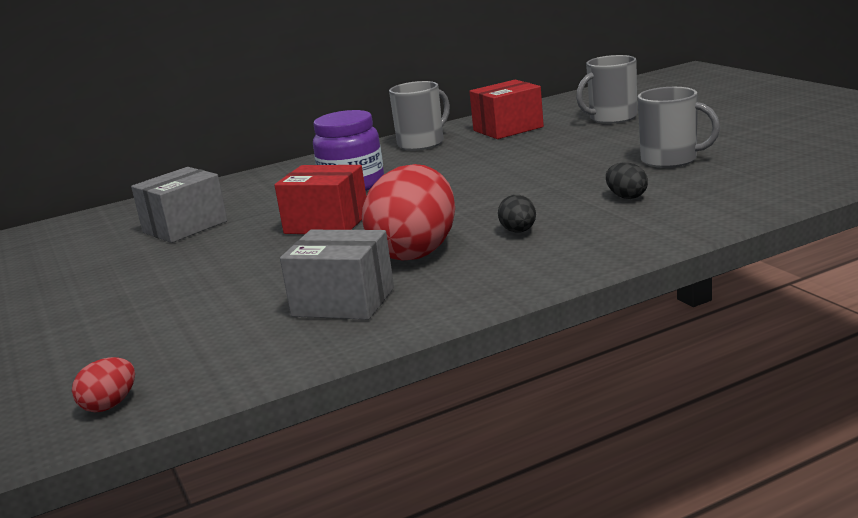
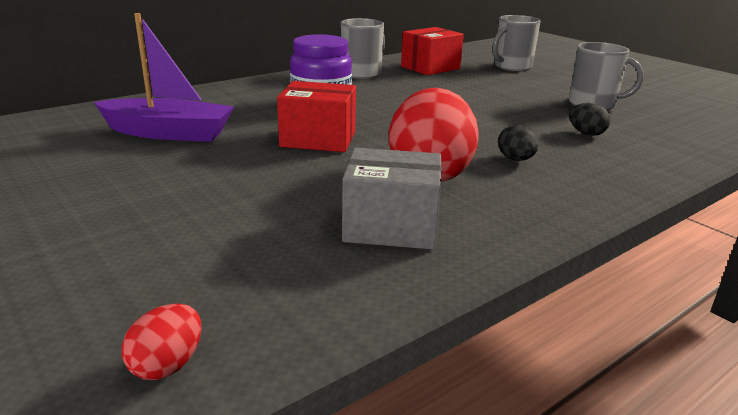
camera: 15 degrees left, 5 degrees up
(185, 227) = (168, 133): grey box -> purple boat

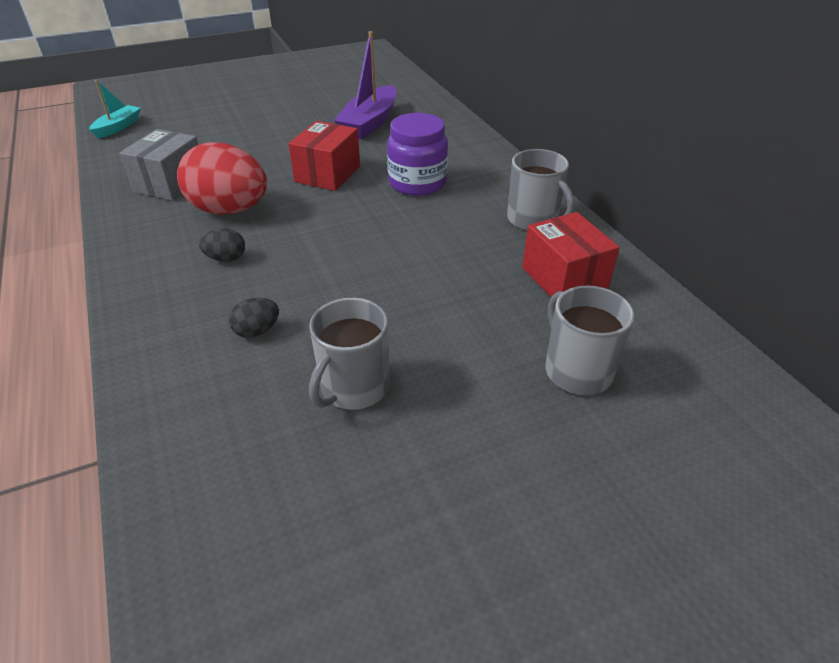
camera: 105 degrees right, 15 degrees up
(167, 365) = (118, 127): red egg -> turquoise boat

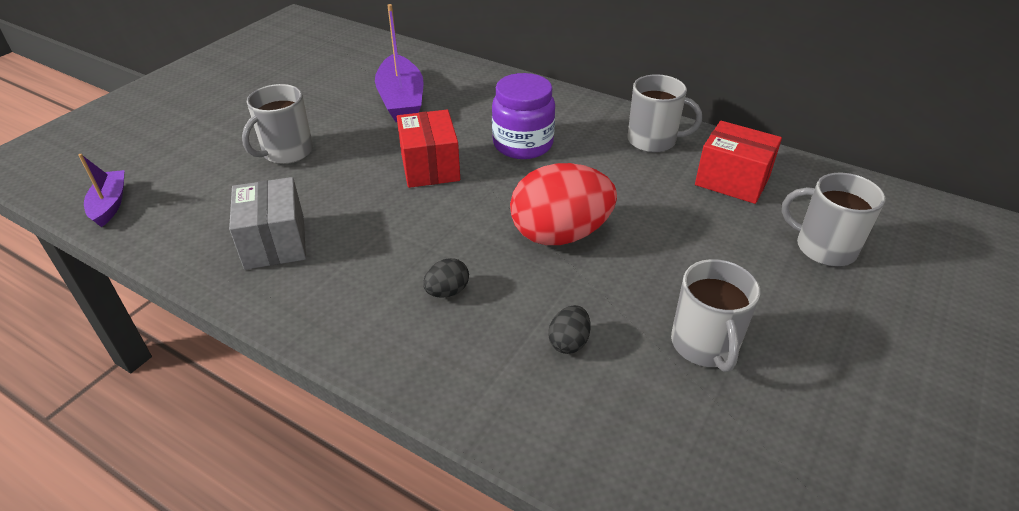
camera: 35 degrees left, 0 degrees up
(118, 127) = (110, 204): turquoise boat -> purple boat
(229, 210) = (382, 243): red egg -> red egg (560, 234)
(250, 131) = (286, 152): none -> grey mug

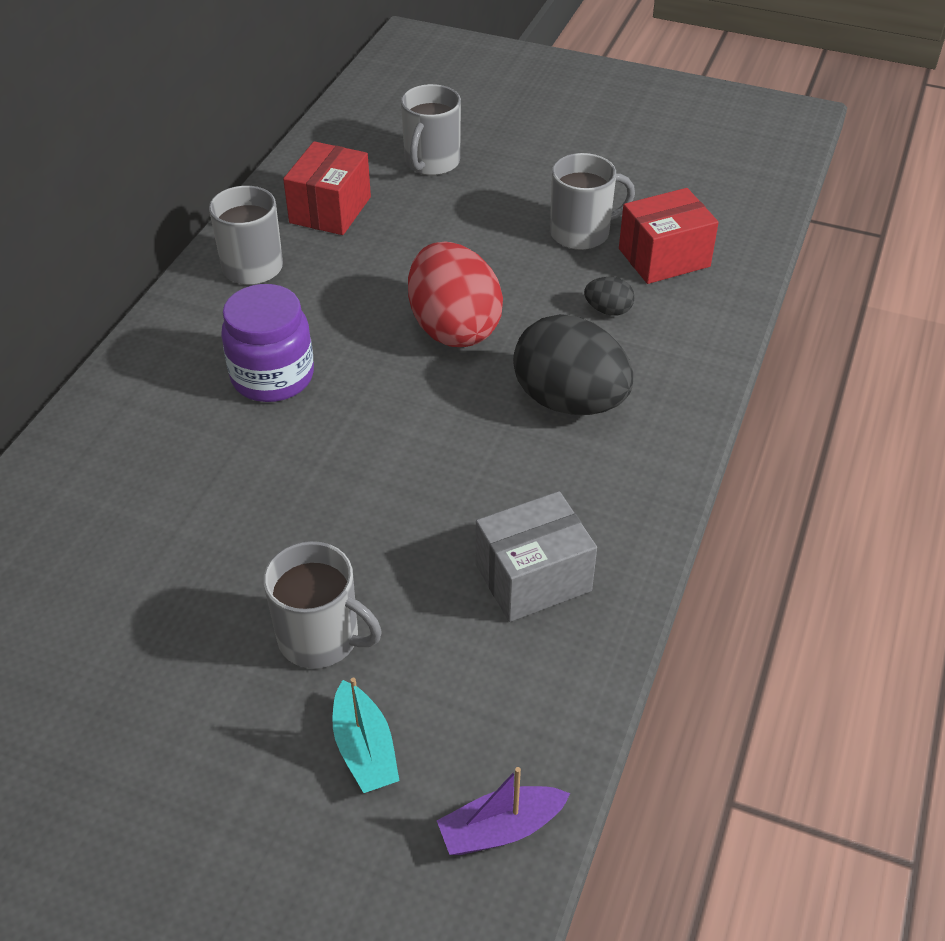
camera: 100 degrees left, 5 degrees up
(201, 162) = (364, 749): none -> turquoise boat
(401, 100) = (151, 531): purple boat -> none
(430, 167) = (339, 459): red box -> red box (664, 258)
(447, 291) = (569, 401): black egg -> black egg, size x2.32

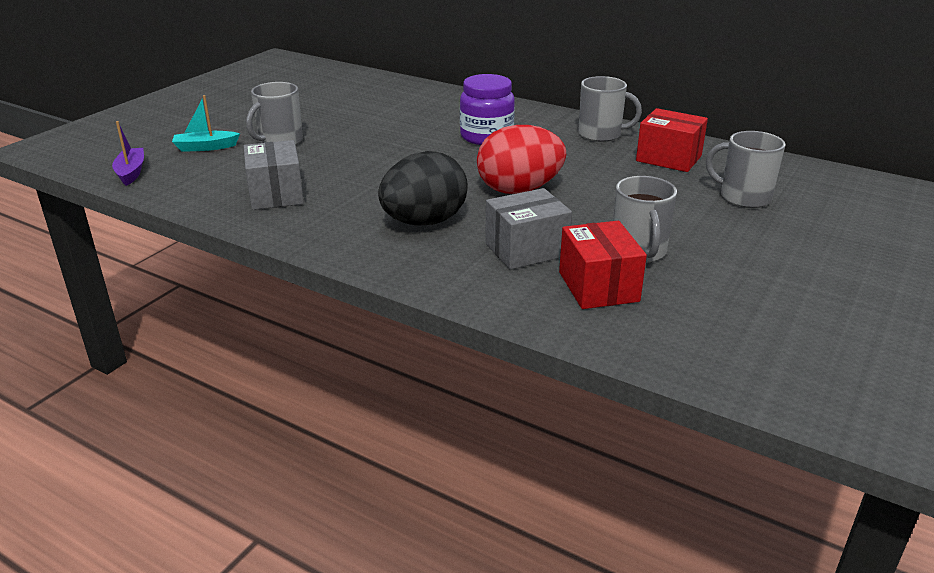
camera: 100 degrees right, 15 degrees down
(608, 310) = (526, 250): black egg -> grey box

